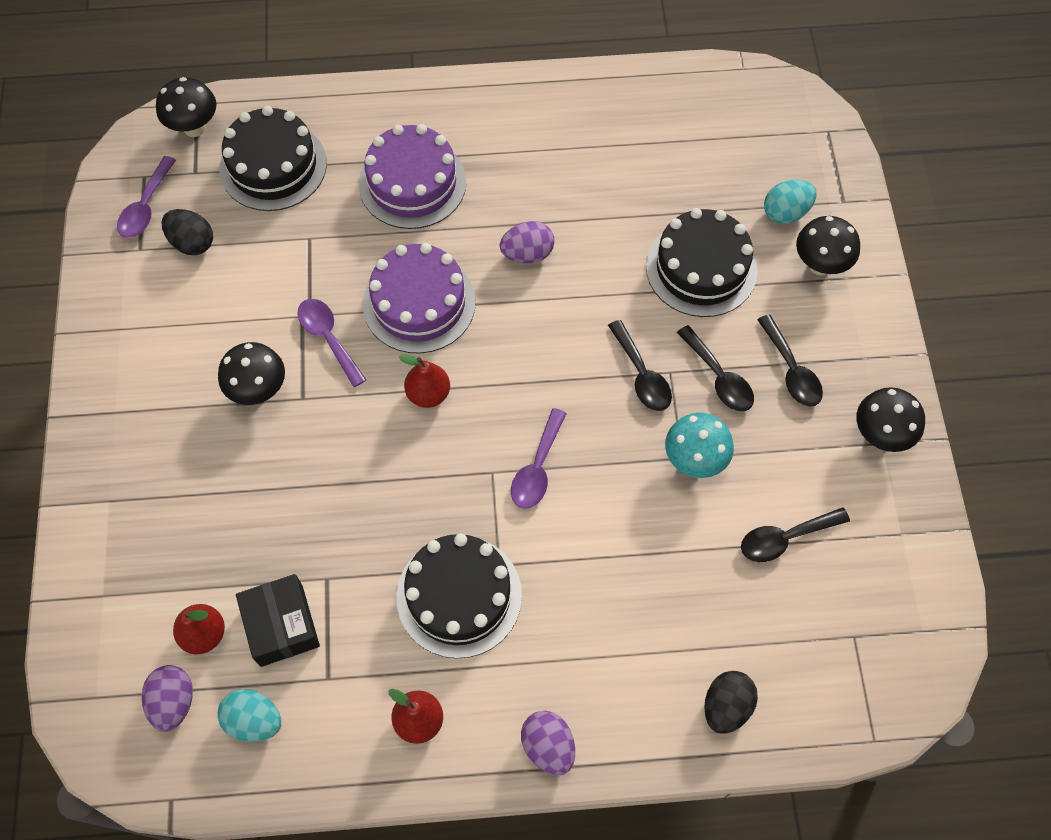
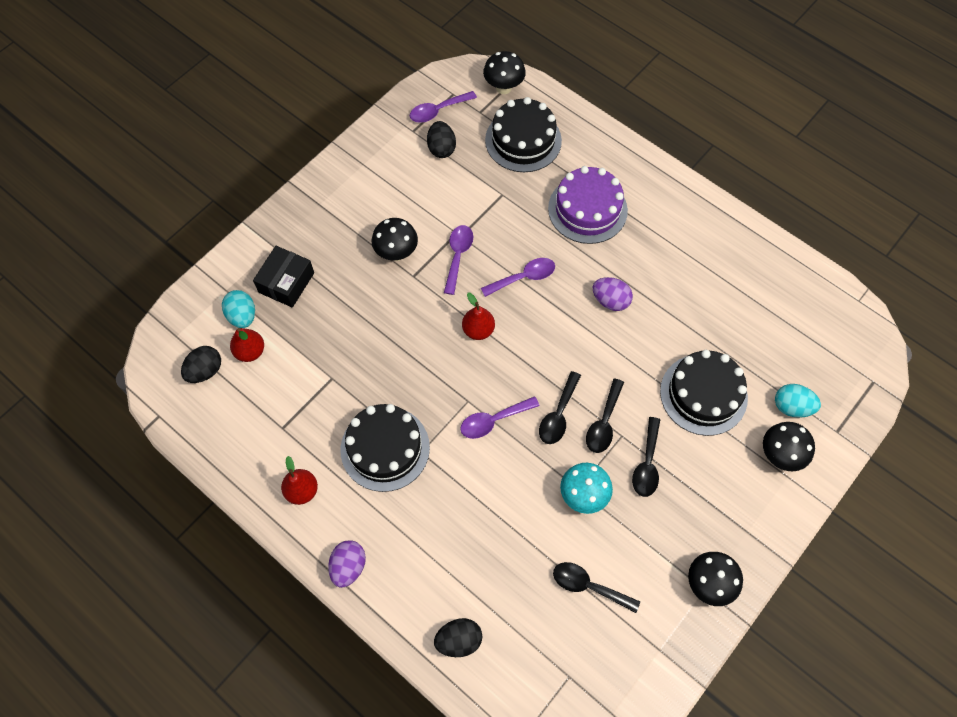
camera: 45 degrees right, 0 degrees up
(173, 702) = (205, 371): purple egg -> black egg
(254, 720) = (230, 415): turquoise egg -> turquoise egg (242, 316)
(281, 625) = (288, 381): black box -> black box (286, 282)
(419, 303) = (523, 278): purple cake -> purple spoon
(791, 370) = (695, 498): black spoon -> black spoon (558, 414)

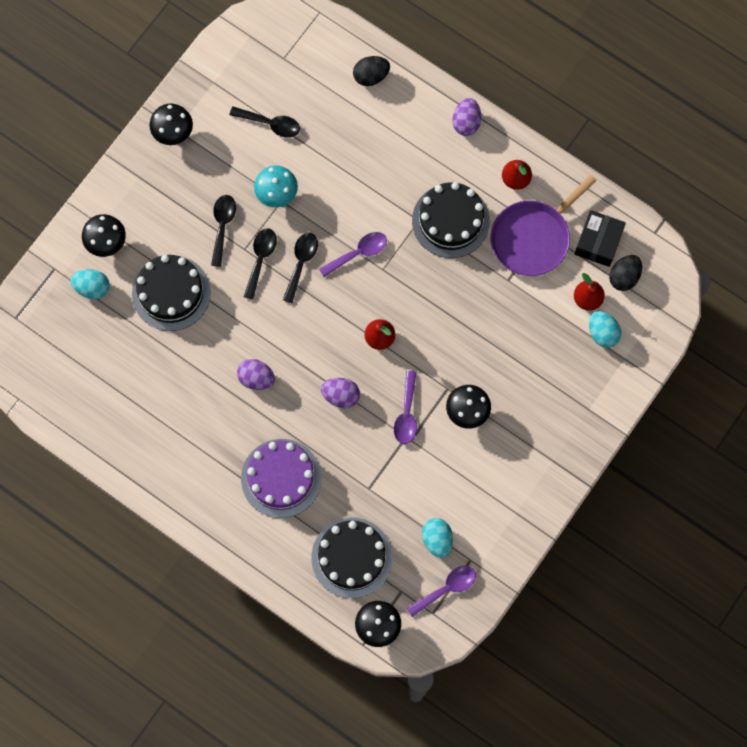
camera: 175 degrees right, 10 degrees up
(286, 282) = (568, 371): black box -> black box (598, 242)
(295, 421) = (533, 237): none -> purple pan
(441, 148) = (437, 540): black egg -> turquoise egg
(523, 278) = (341, 396): purple spoon -> purple egg

